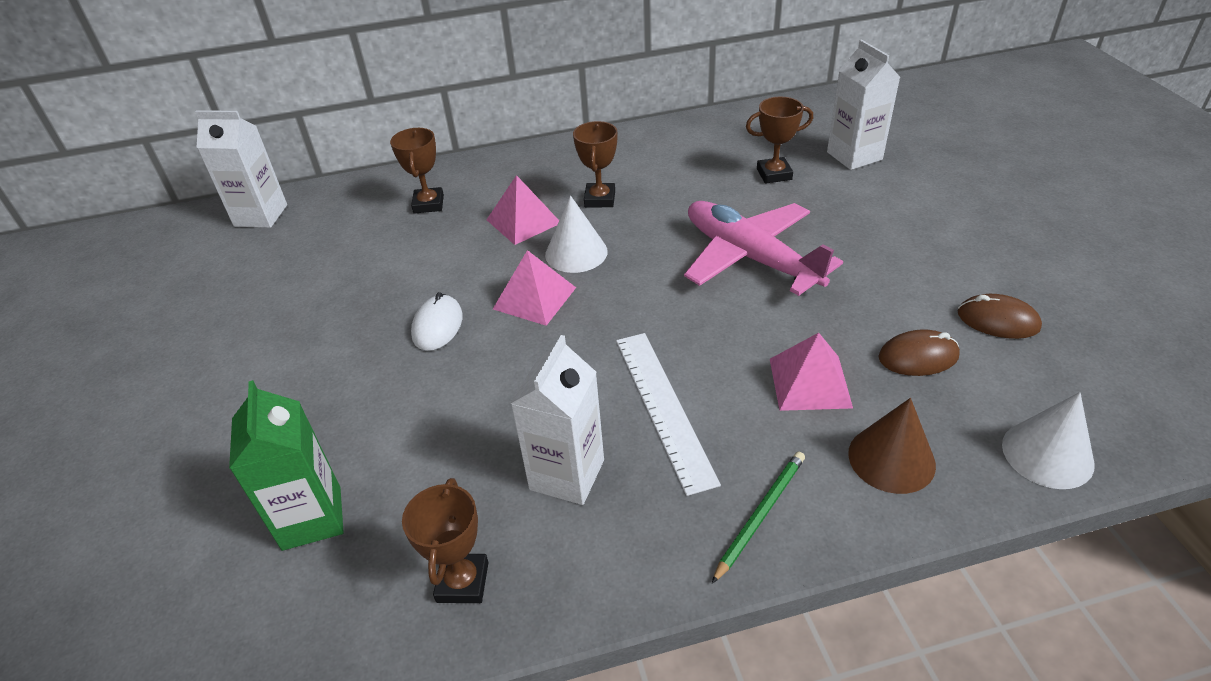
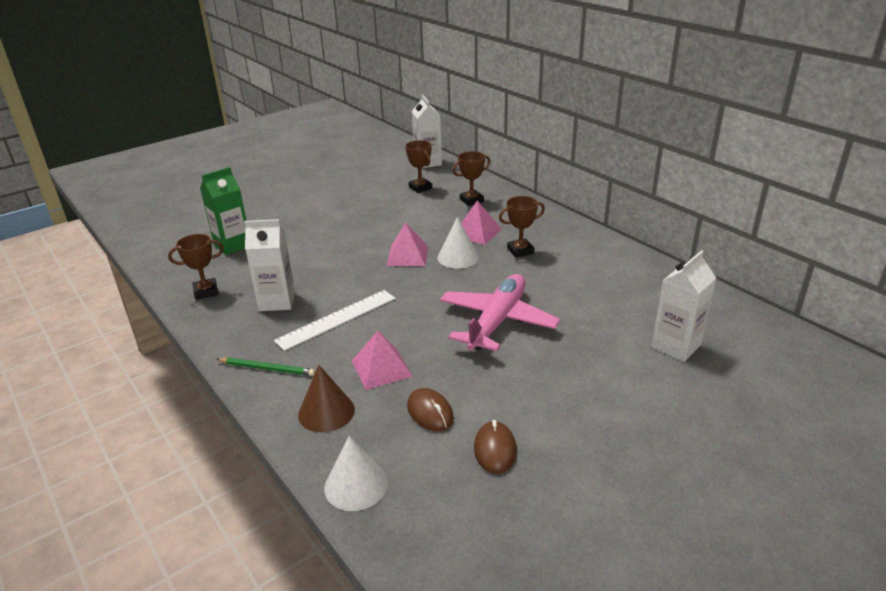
camera: 65 degrees right, 10 degrees down
(437, 325) = (369, 235): white mouse -> none
(774, 174) = (611, 312): brown trophy -> brown trophy (420, 188)

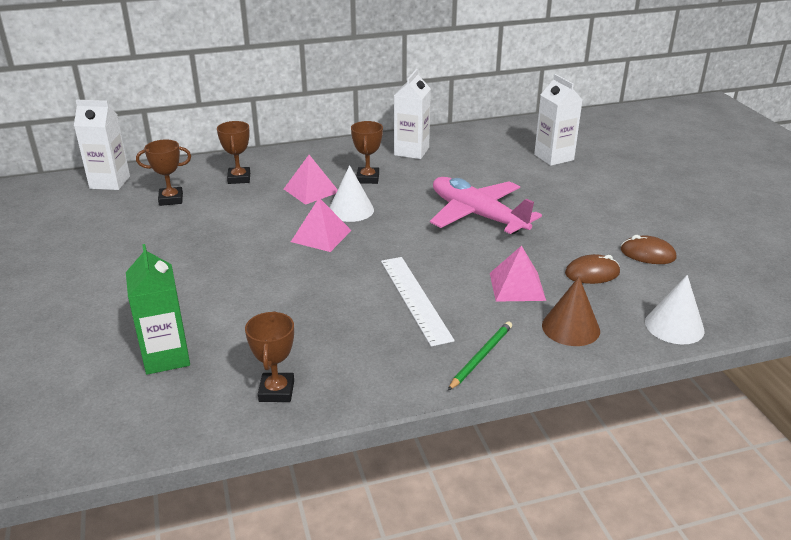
camera: 70 degrees left, 0 degrees up
(277, 301) = (347, 335): white carton -> white carton (411, 151)

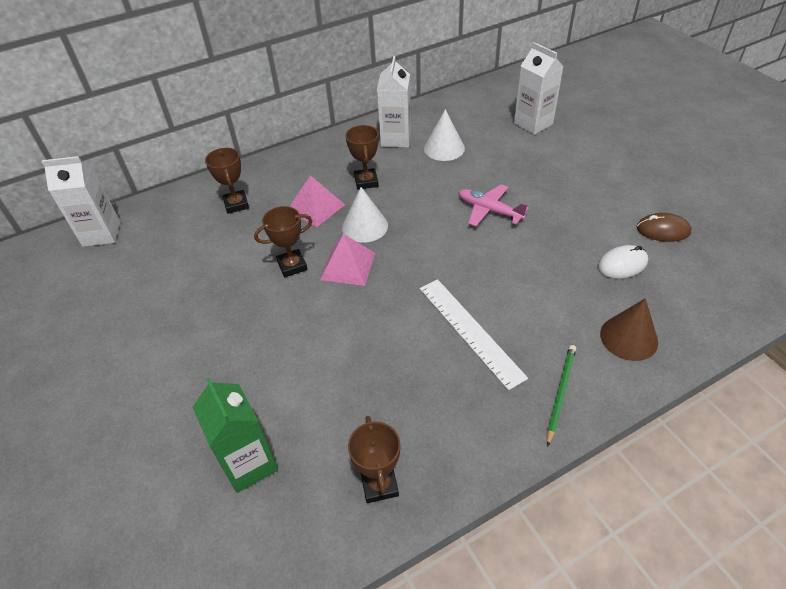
camera: 10 degrees left, 15 degrees up
(171, 199) = (175, 245): brown trophy -> brown trophy (292, 266)
(477, 215) = (489, 210): pink plane -> pink plane, size x0.59
(517, 286) = (560, 295): pink pyramid -> none
(592, 273) = (622, 264): brown mouse -> white mouse
(674, 326) = (719, 315): white cone -> white cone (444, 148)

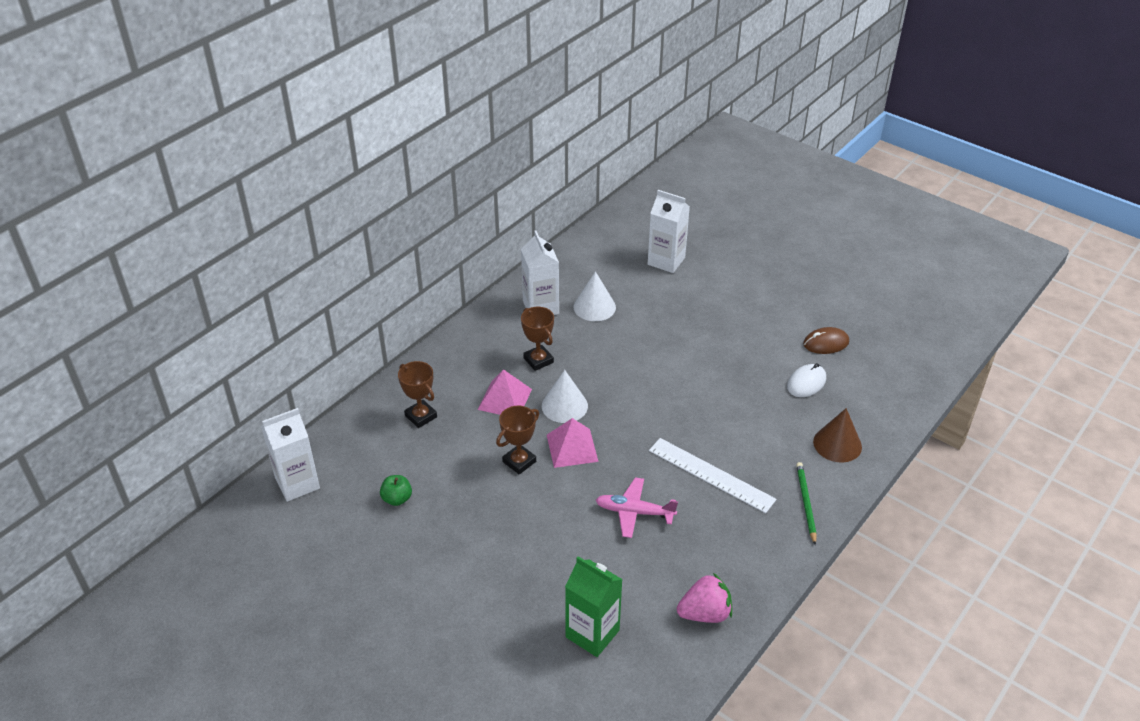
camera: 25 degrees left, 5 degrees down
(167, 269) = (397, 499): none -> green apple
(379, 484) = (705, 613): brown trophy -> pink strawberry
(489, 210) = (671, 361): pink plane -> pink plane (634, 512)

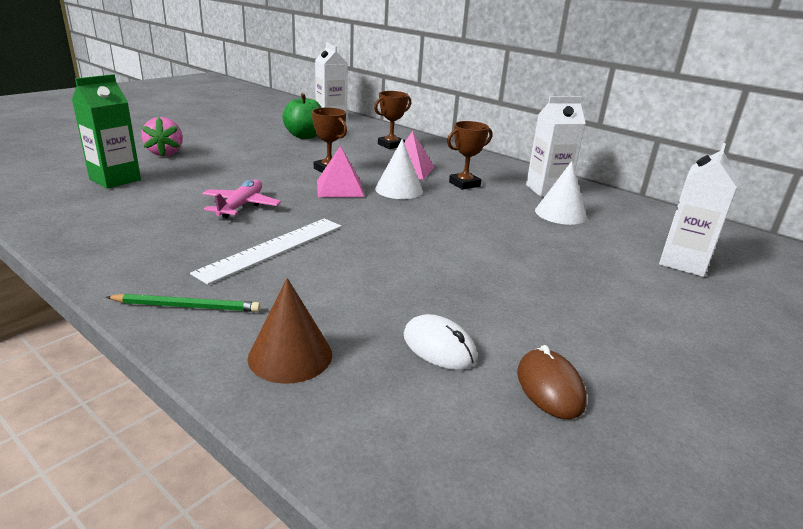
camera: 90 degrees right, 15 degrees down
(397, 499) = (305, 136): green apple -> green apple, size x1.72
(705, 613) = (82, 224): pink strawberry -> pink strawberry (165, 153)

